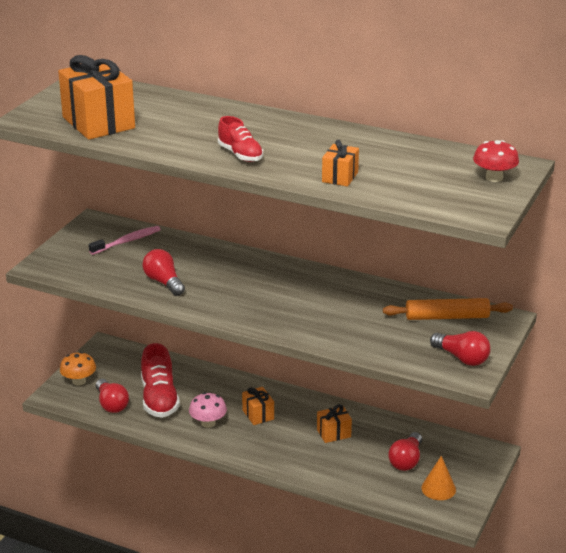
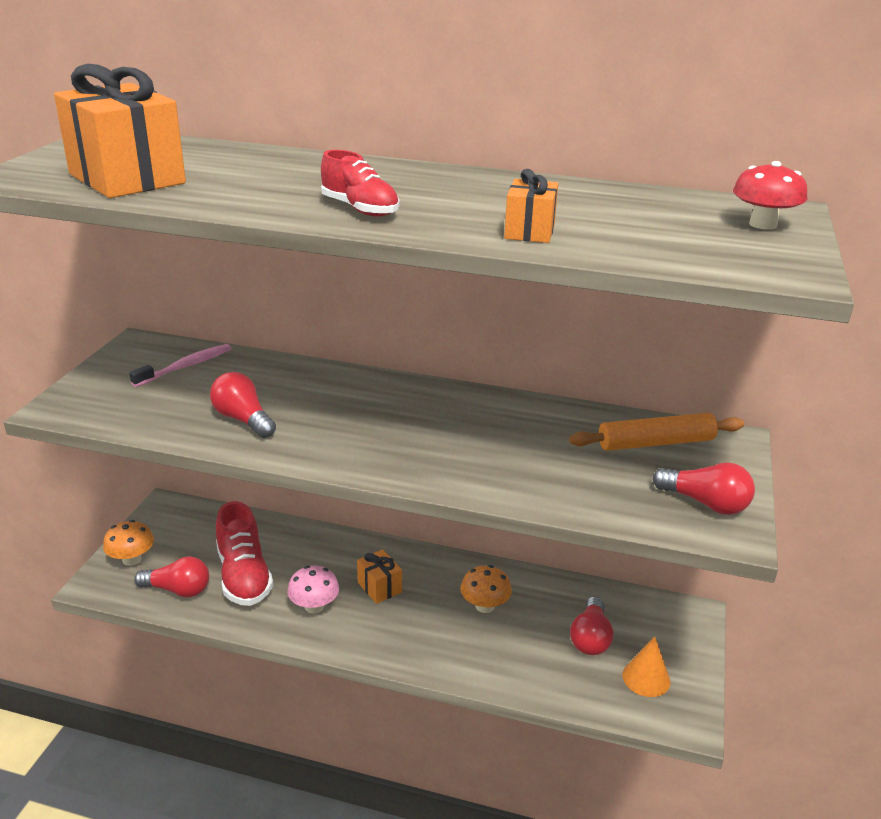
camera: 10 degrees left, 0 degrees up
(111, 404) = (178, 590): red light bulb -> red light bulb turned 45 degrees counterclockwise
(333, 433) = (484, 606): orange gift -> orange mushroom

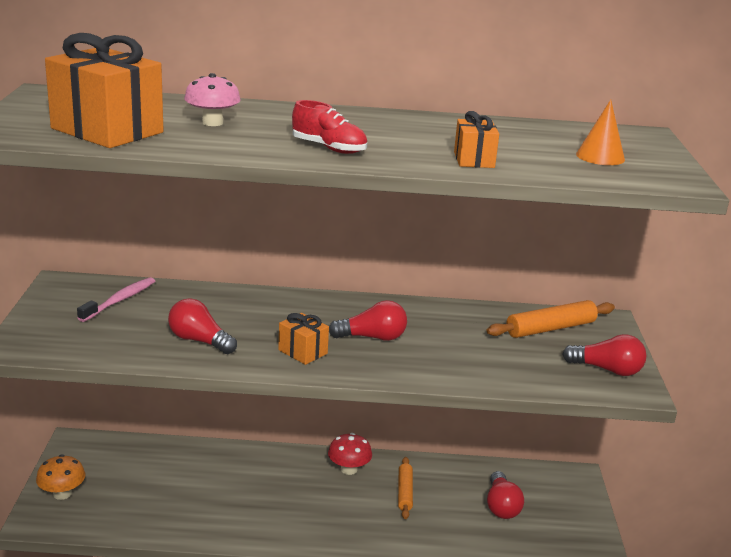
camera: 15 degrees left, 5 degrees down
(178, 590) = (120, 515): red light bulb -> red light bulb (372, 337)
(244, 576) = (178, 494): red shoe -> none
(314, 606) = (254, 512): pink mushroom -> pink mushroom (212, 123)
(379, 587) = (307, 489): orange gift -> orange gift (302, 352)
(484, 606) = (404, 492): orange mushroom -> orange rolling pin
(646, 678) = (556, 531): orange cone -> orange cone (600, 157)
(763, 224) = (636, 146): red mushroom -> red mushroom (349, 469)

